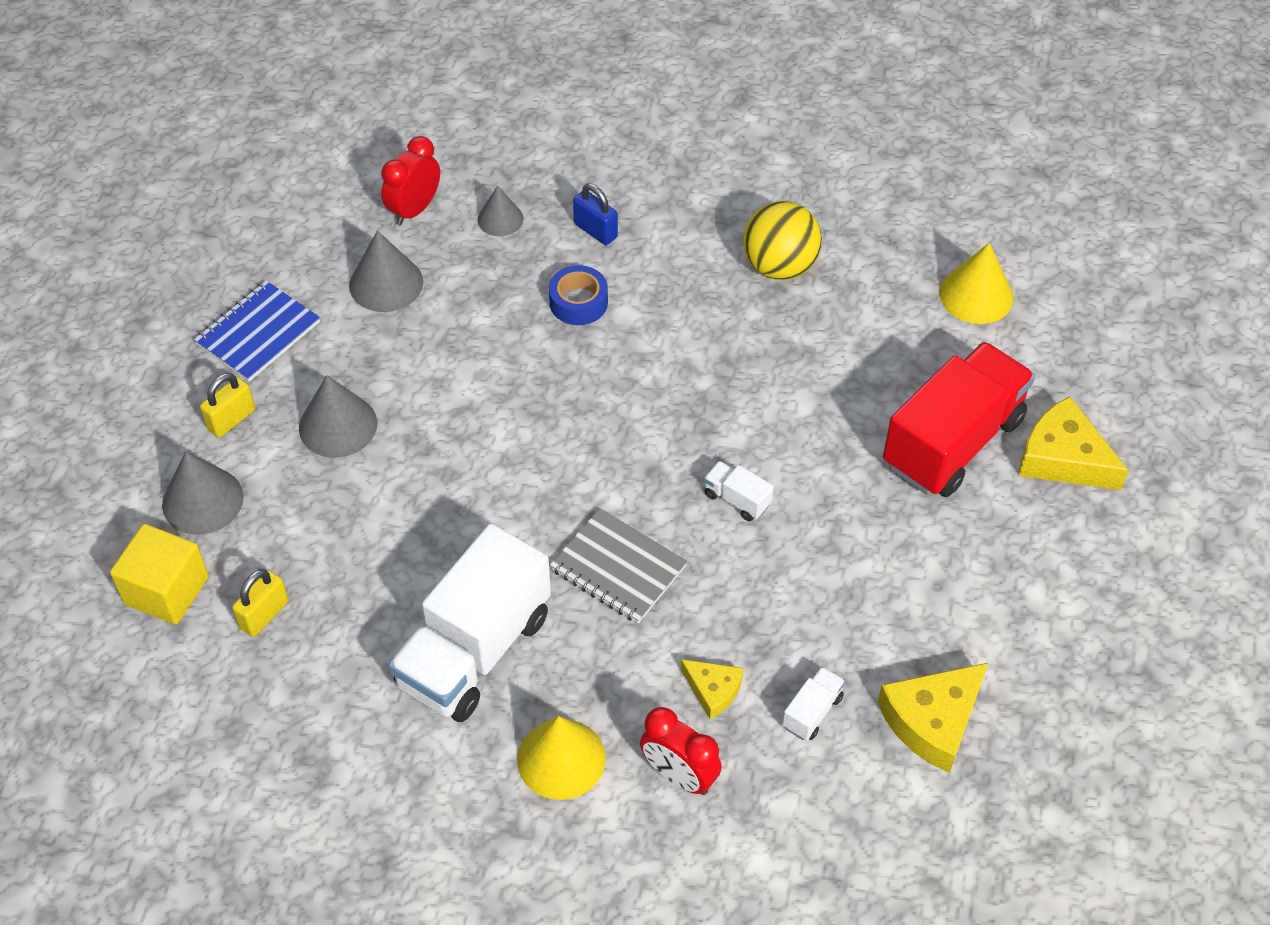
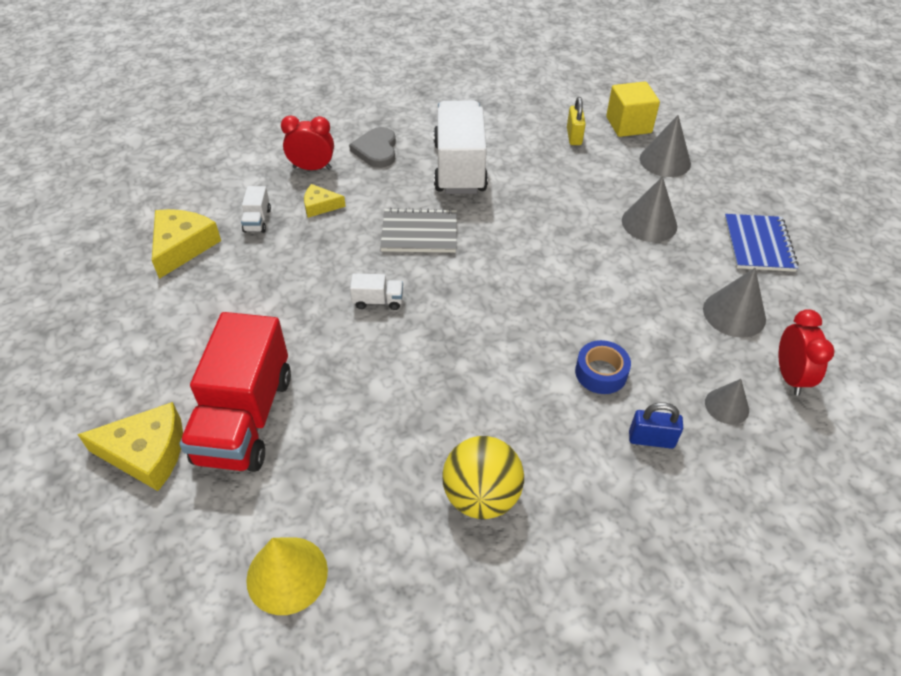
camera: 145 degrees right, 5 degrees down
(231, 419) = (705, 198): yellow padlock -> none
(561, 758) = (376, 150): yellow cone -> grey heart

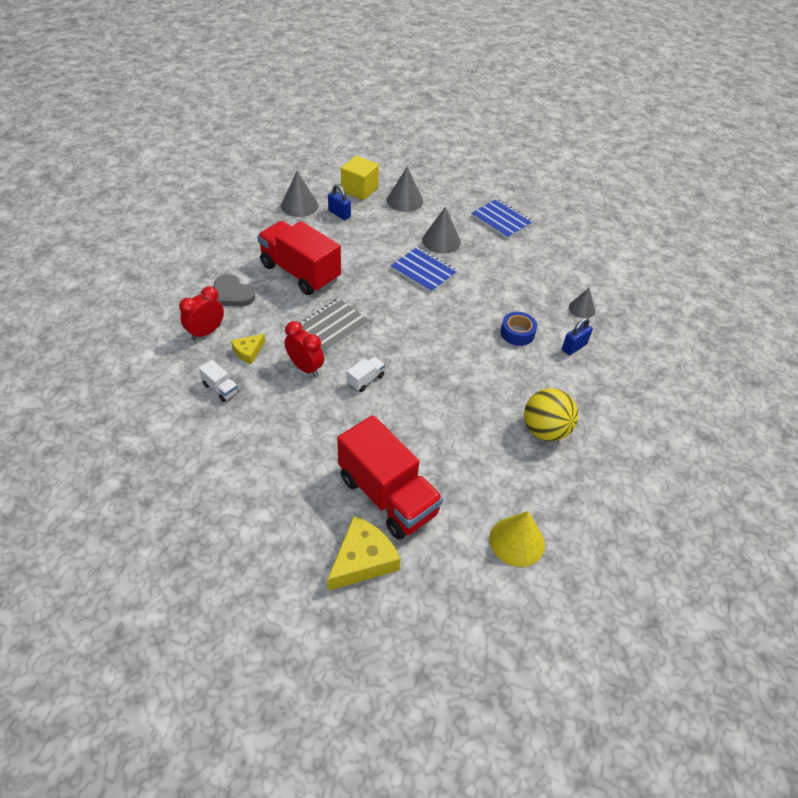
camera: 50 degrees left, 0 degrees up
(182, 246) = (194, 440): yellow cheese -> none
(459, 167) = (300, 272): white truck -> red truck
(574, 136) = (339, 214): yellow padlock -> blue padlock
(584, 241) = (424, 271): none -> blue notebook
(734, 314) = (533, 263): grey cone -> grey cone (299, 205)
(789, 376) = (587, 277): red clock -> red clock (305, 368)

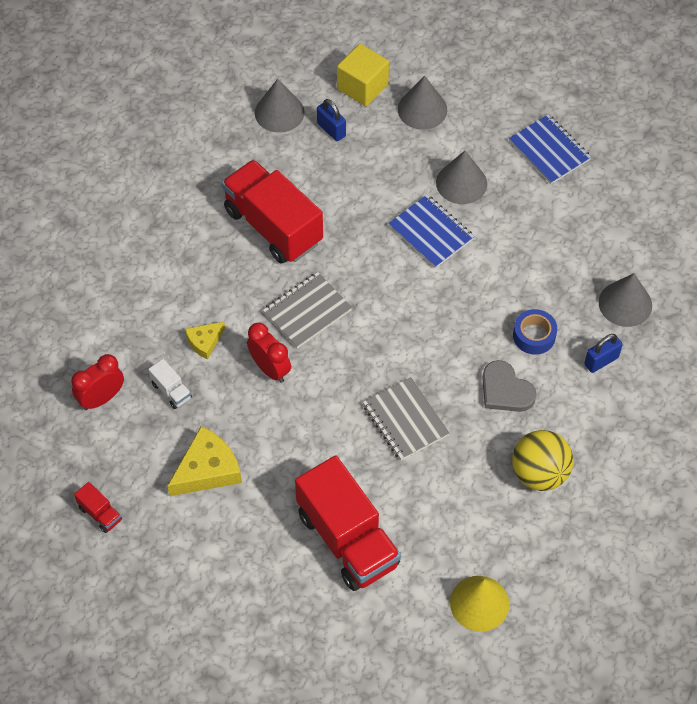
camera: 10 degrees right, 10 degrees up
(154, 491) = (100, 513): none -> red truck
(206, 332) = (155, 311): red clock -> red clock (101, 398)
(232, 294) = (188, 255): grey heart -> grey heart (505, 390)
(362, 560) = (313, 609): yellow cheese -> yellow cheese (207, 469)
(365, 380) = (339, 390): white truck -> none
(424, 398) = (405, 420): none -> grey notebook
(582, 308) = (625, 303): grey cone -> grey cone, size x1.57

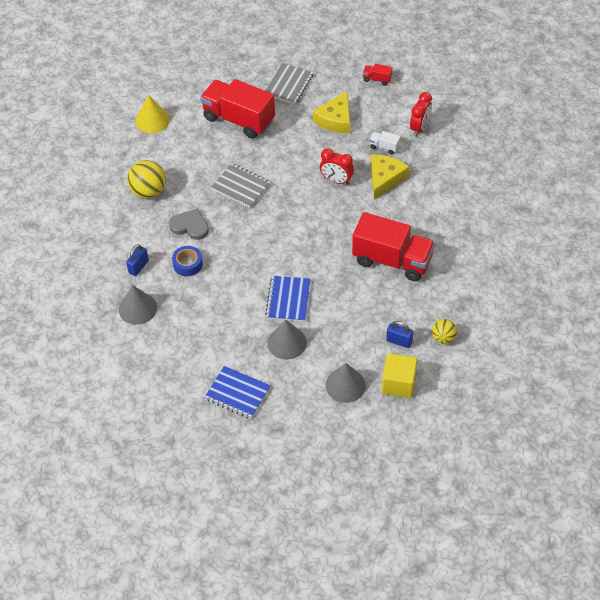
camera: 155 degrees right, 5 degrees down
(204, 342) = (385, 178): yellow cheese -> yellow cheese, size x1.75
(279, 112) = (443, 338): grey cone -> yellow ball
(307, 311) = (336, 220): grey notebook -> grey notebook (289, 85)
(431, 233) = (288, 300): blue notebook -> blue notebook turned 75 degrees clockwise

